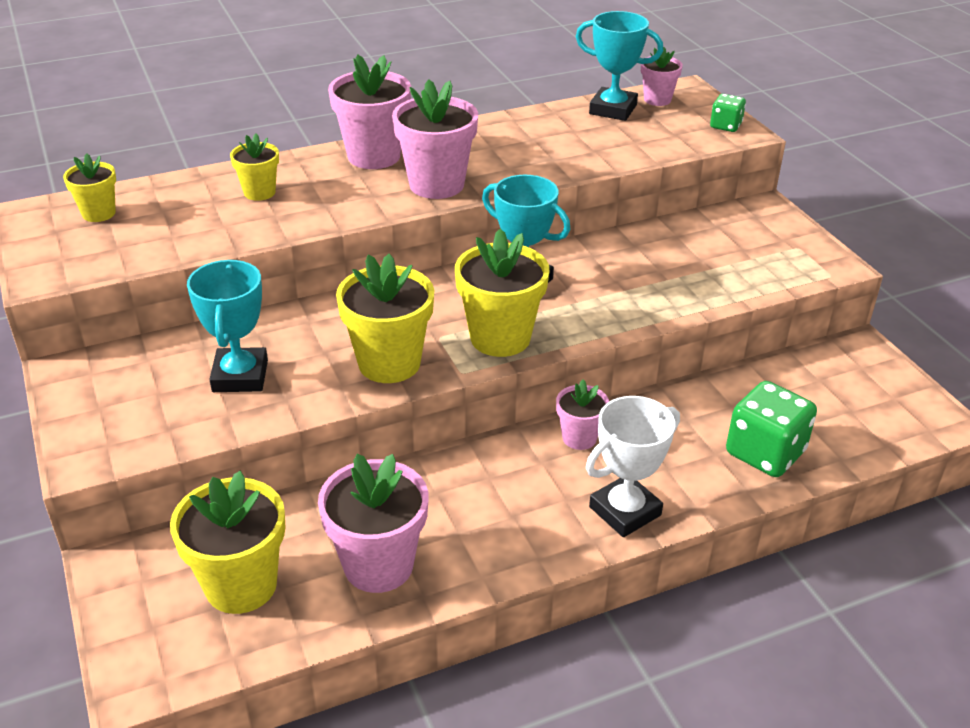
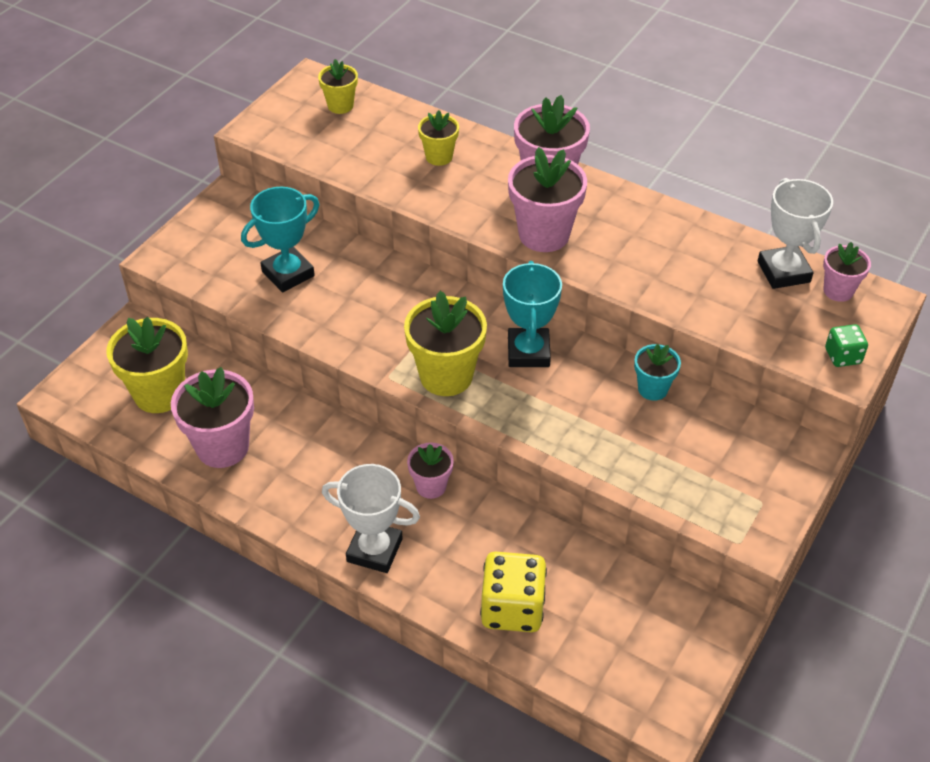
camera: 55 degrees right, 10 degrees up
(389, 363) = (364, 335): yellow flower pot -> none
(613, 109) = (783, 272): turquoise trophy -> white trophy
(632, 241) = (652, 389): none -> turquoise flower pot
(765, 453) = (512, 608): green dice -> yellow dice

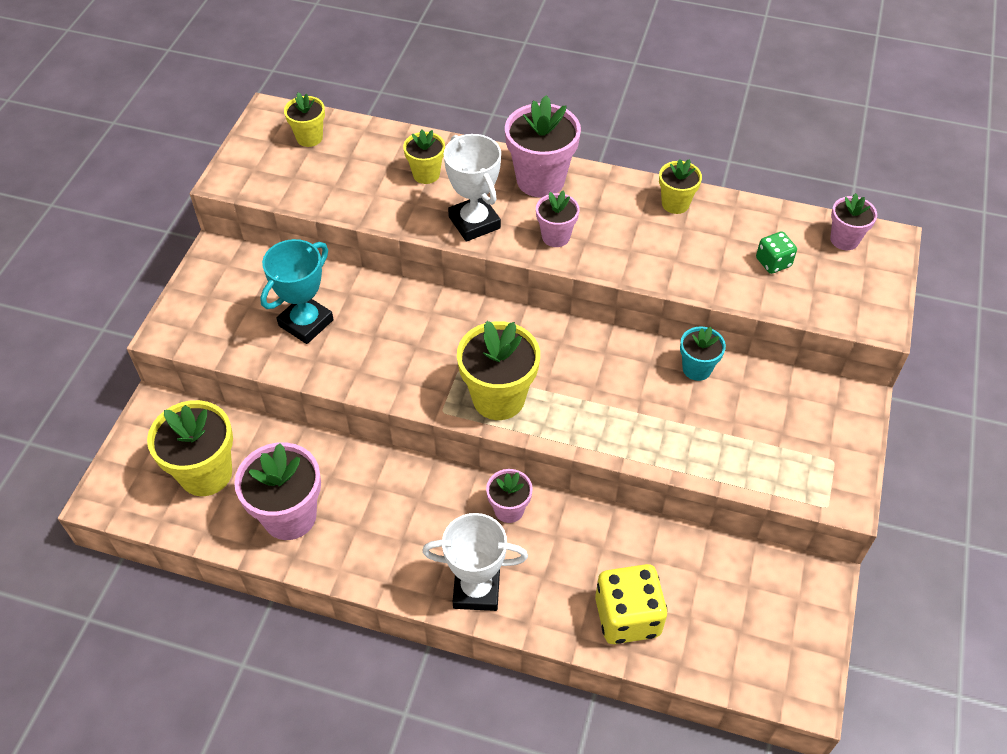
camera: 15 degrees left, 5 degrees up
(528, 352) = (569, 356): turquoise trophy -> none
(544, 234) = (556, 236): pink flower pot -> pink flower pot, size x0.56
(675, 226) = (675, 204): none -> yellow flower pot
(783, 272) = (789, 230): white trophy -> white trophy (474, 222)
(842, 356) = (871, 304): green dice -> green dice (773, 262)

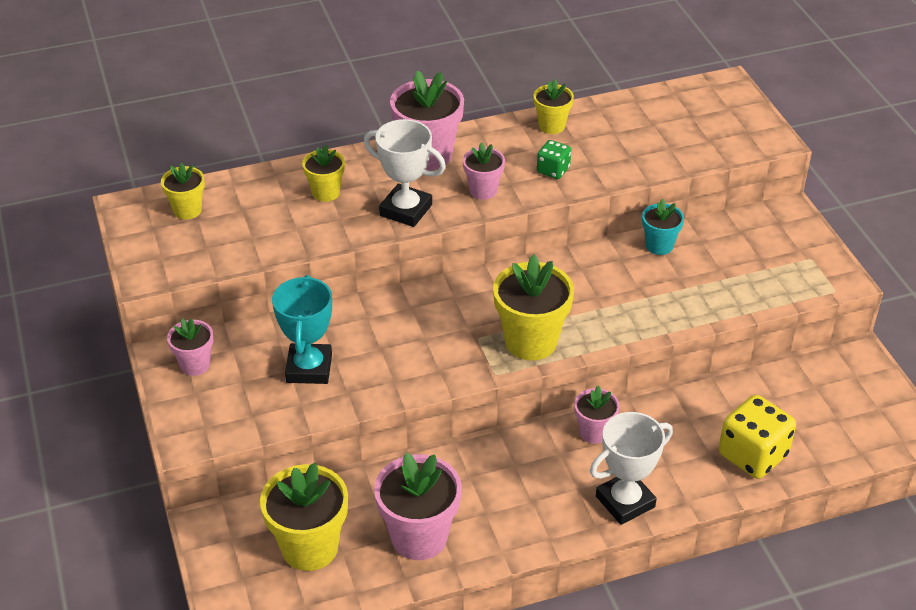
camera: 35 degrees left, 10 degrees down
(773, 262) = (663, 134): green dice -> green dice (553, 170)
(844, 240) = (697, 96): pink flower pot -> pink flower pot (195, 364)

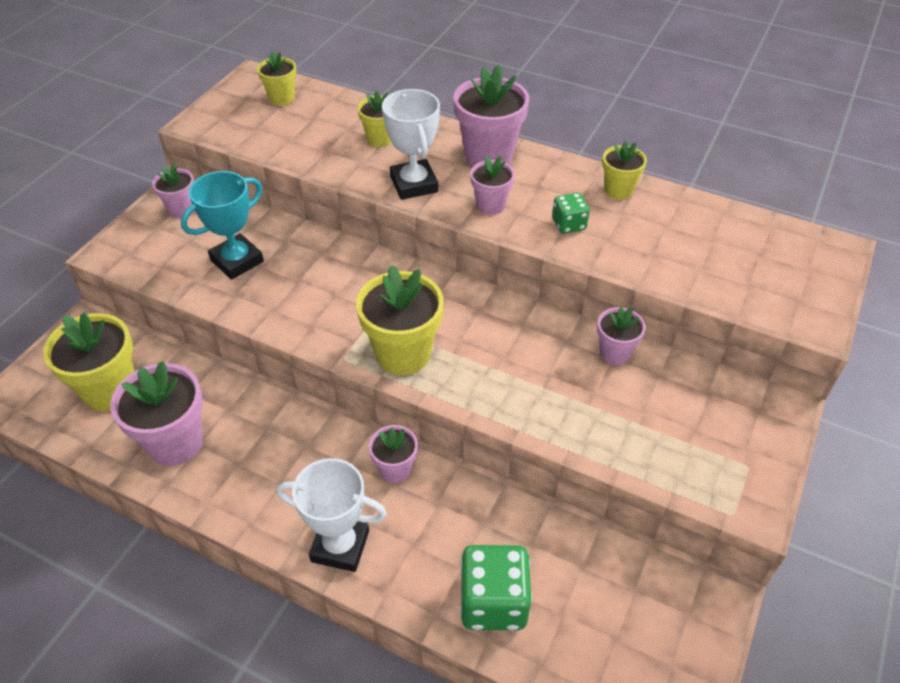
camera: 45 degrees right, 5 degrees up
(659, 245) = (614, 353): turquoise flower pot -> pink flower pot
(752, 455) = (493, 602): yellow dice -> green dice

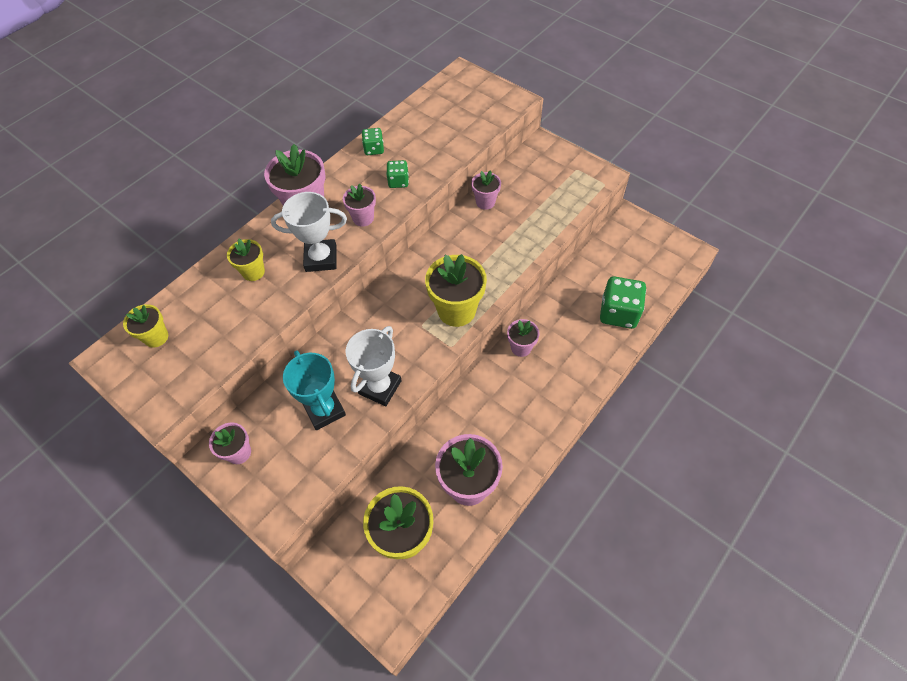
camera: 75 degrees left, 10 degrees up
(340, 546) = (572, 386): white trophy -> white trophy (380, 387)
(618, 190) = (374, 149): yellow flower pot -> green dice

